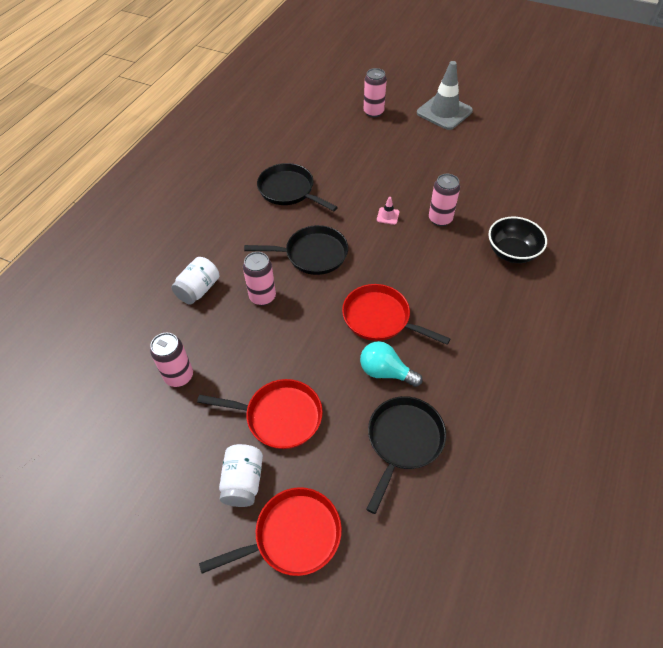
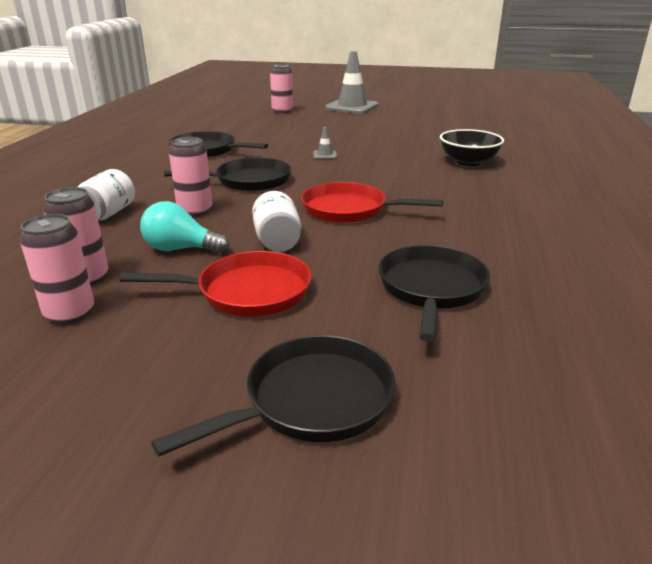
camera: 15 degrees left, 25 degrees down
(243, 481) = (209, 357): white jar -> white jar (277, 241)
(292, 536) = (311, 401): red pan -> black pan
(385, 372) = (376, 242): turquoise light bulb -> turquoise light bulb (180, 249)
(388, 216) = (325, 155): pink traffic cone -> grey traffic cone
(440, 219) = (381, 152): pink can -> pink can (70, 313)

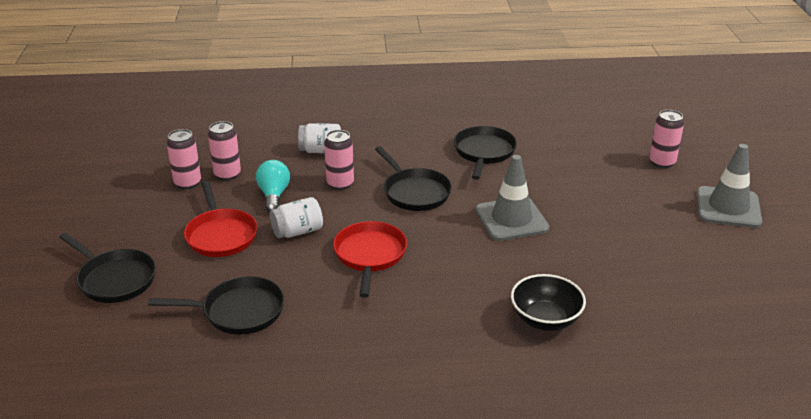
camera: 75 degrees right, 5 degrees up
(325, 155) = (511, 219): grey traffic cone -> grey traffic cone, size x2.48

